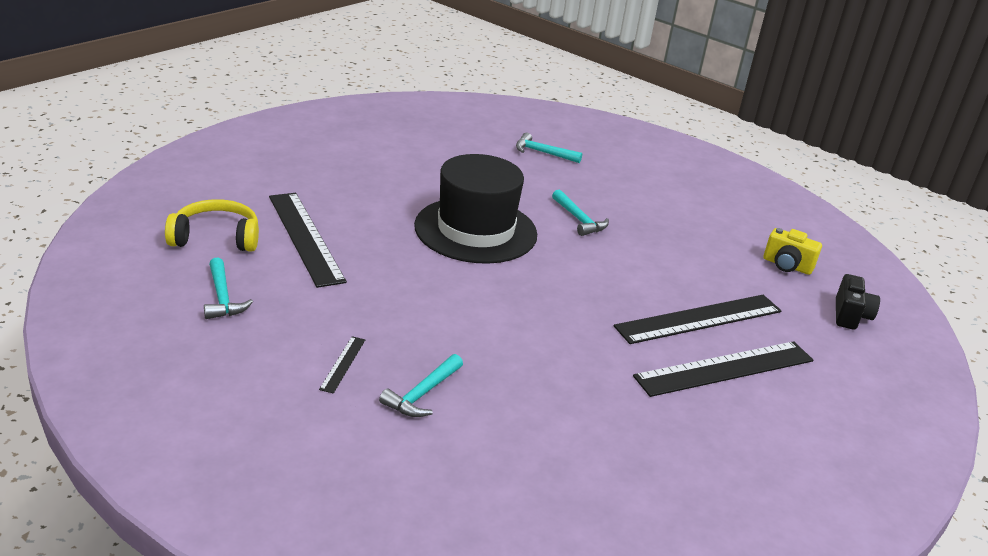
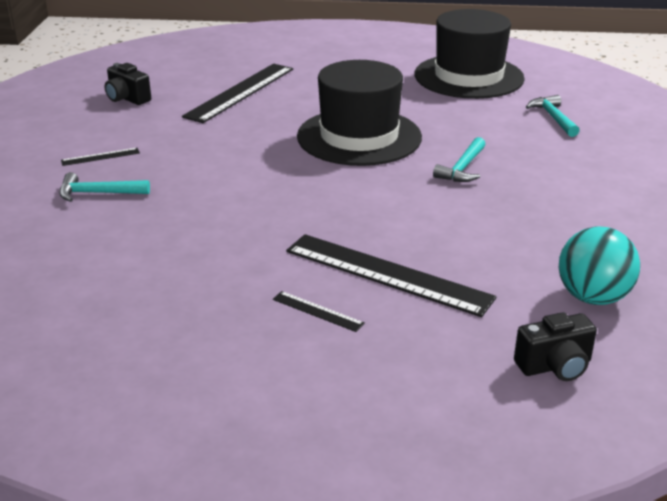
camera: 60 degrees right, 0 degrees up
(216, 238) = (194, 72): yellow headphones -> none
(222, 297) = (127, 98): turquoise hammer -> black camera
(430, 141) = (468, 77): none -> black hat
(725, 368) = (317, 311): black ruler -> black ruler, size x0.43
(787, 265) = (592, 297): yellow camera -> turquoise ball

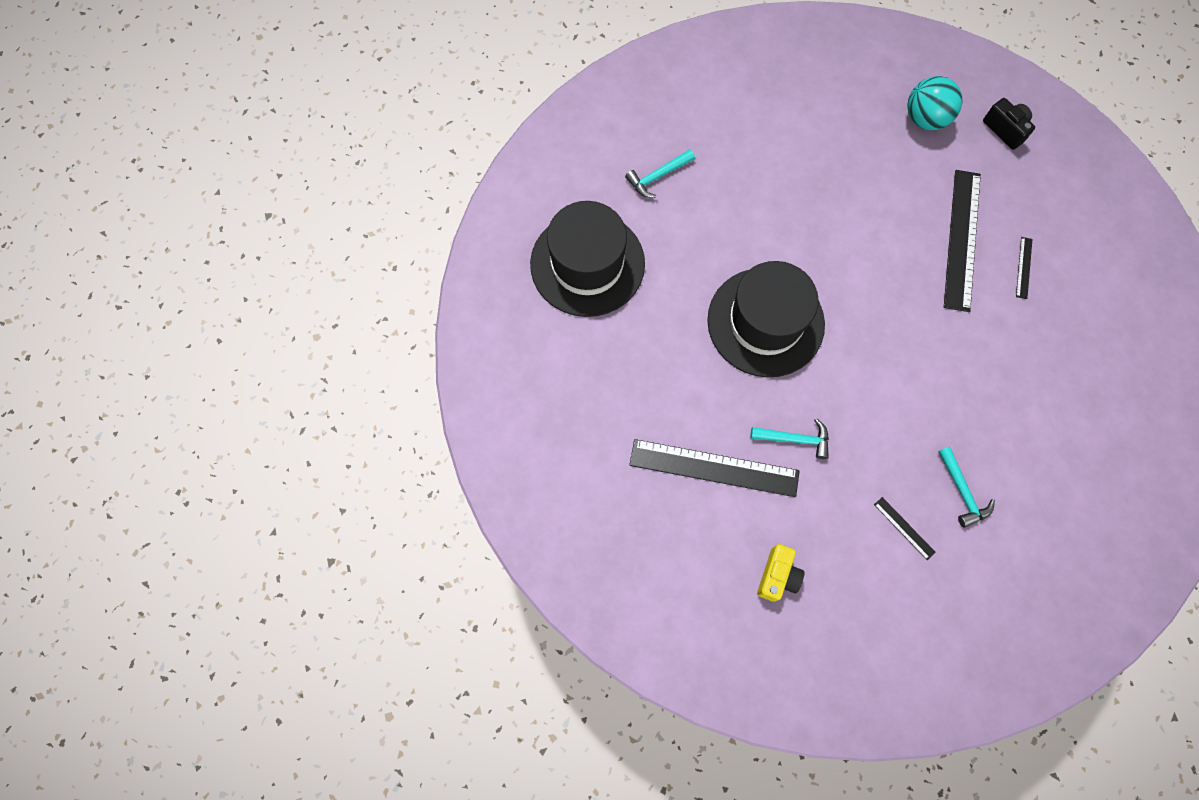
camera: 110 degrees left, 40 degrees up
(127, 98) = (777, 576): black camera -> yellow camera
(462, 168) = (787, 227): turquoise hammer -> turquoise hammer (795, 439)

